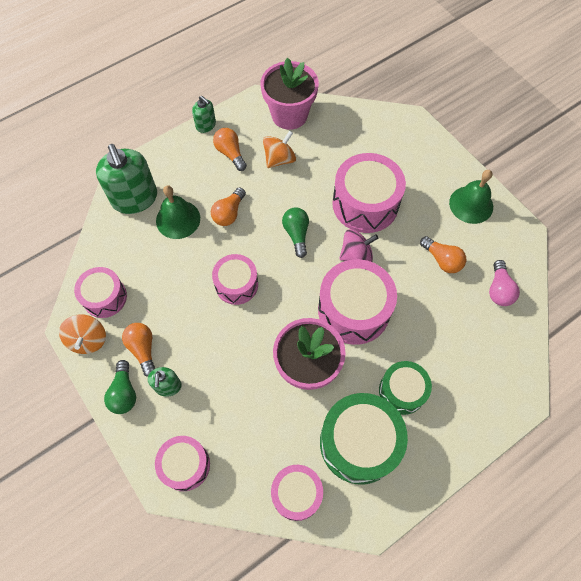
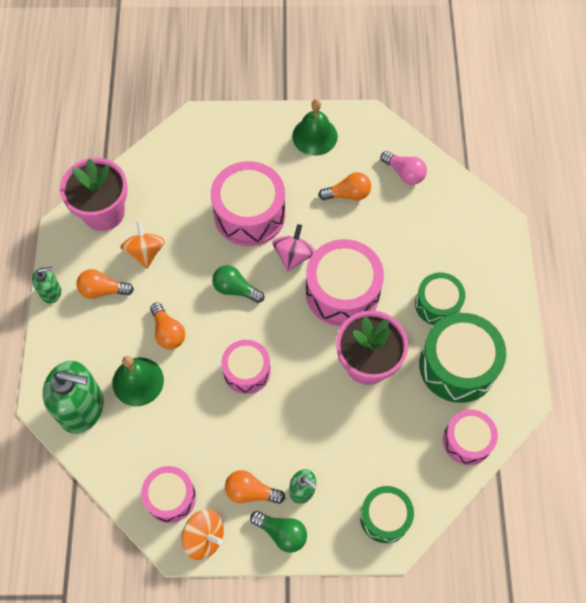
camera: 55 degrees left, 0 degrees up
(185, 465) = (385, 517): pink drum -> green drum

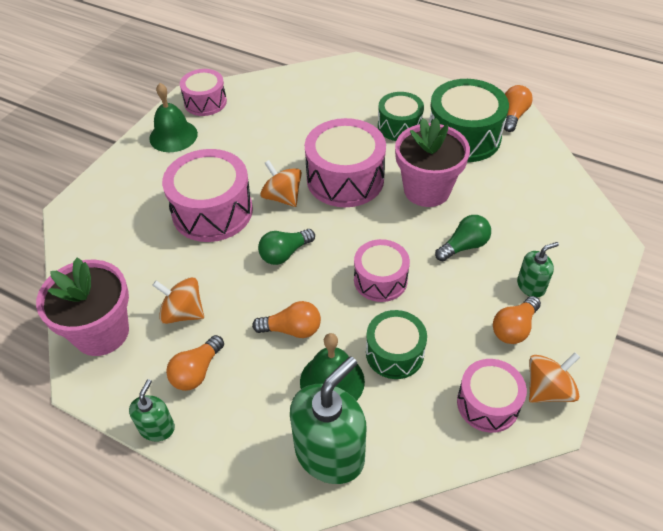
camera: 60 degrees left, 15 degrees down
(281, 533) = (569, 320): green light bulb -> green light bulb (464, 246)
(293, 255) = (282, 197): pink spinning top -> orange spinning top
(348, 194) = (251, 138): orange light bulb -> orange light bulb (513, 115)
(385, 517) = (584, 237): green drum -> green drum (394, 353)
(404, 173) = (261, 97): pink light bulb -> none
(467, 441) = (536, 158): pink drum -> pink drum (205, 102)

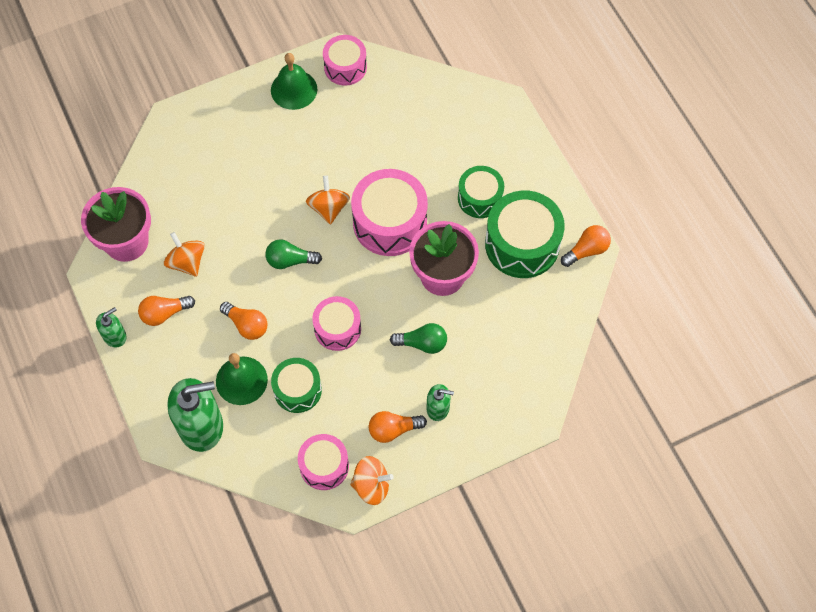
camera: 35 degrees right, 15 degrees up
(212, 211) = (268, 187): pink drum -> none

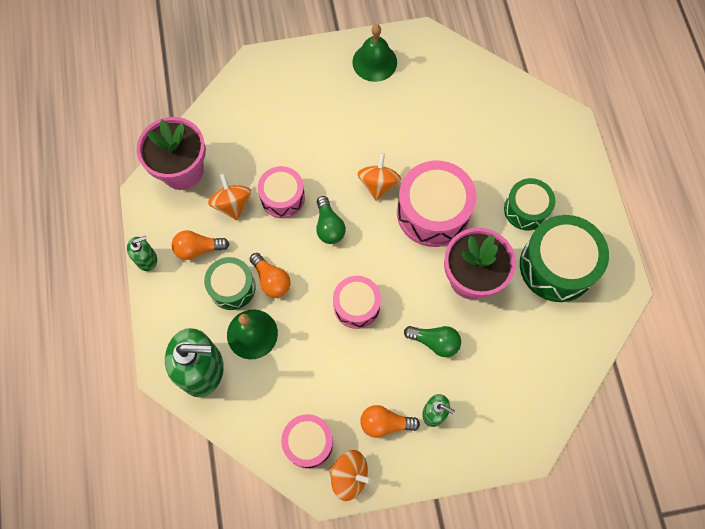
camera: 15 degrees right, 5 degrees up
(290, 260) = (329, 226): green light bulb -> green light bulb turned 120 degrees counterclockwise
(297, 390) = (303, 358): green drum -> green drum (232, 287)
(345, 67) = (428, 52): pink drum -> pink drum (282, 197)
(586, 250) = (619, 288): orange light bulb -> none

